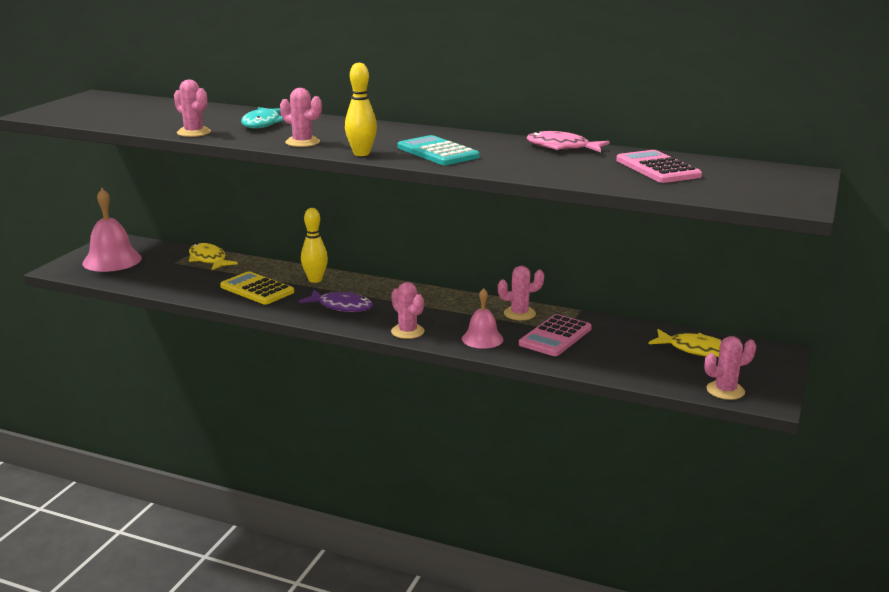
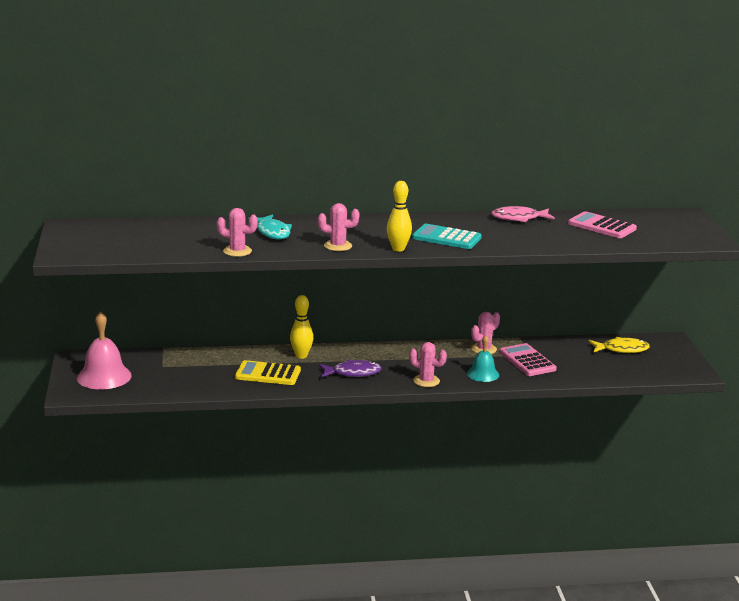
camera: 30 degrees left, 0 degrees up
(208, 260) = (188, 357): yellow fish -> none
(482, 339) = (483, 374): pink bell -> turquoise bell
(555, 336) = (527, 361): pink calculator -> pink calculator turned 150 degrees clockwise
(725, 390) = (667, 373): pink cactus -> none

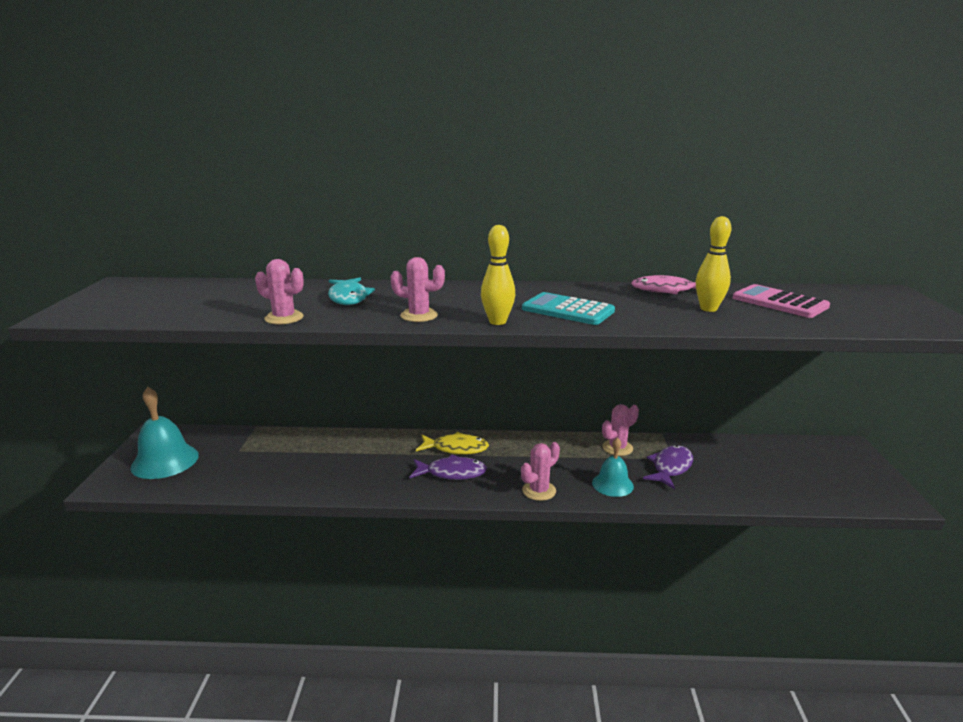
camera: 10 degrees right, 0 degrees up
(104, 376) = (165, 461): pink bell -> turquoise bell
(268, 374) = (351, 468): yellow calculator -> none
(301, 356) = (401, 445): yellow bowling pin -> yellow bowling pin (708, 309)
(426, 381) = (539, 491): pink cactus -> pink cactus turned 75 degrees counterclockwise
(527, 361) = (670, 467): pink calculator -> purple fish
(621, 349) = (790, 457): yellow fish -> yellow fish (456, 448)

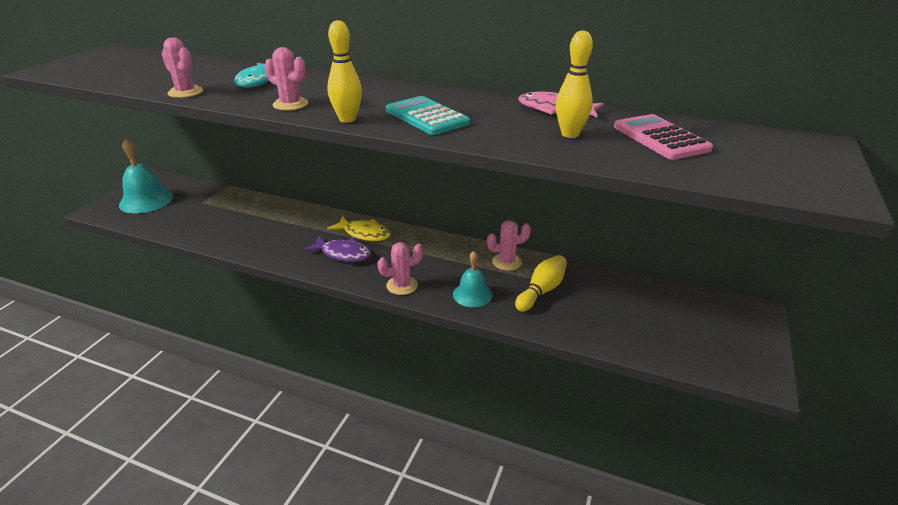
camera: 20 degrees right, 10 degrees up
(670, 467) = (541, 291): purple fish -> yellow bowling pin

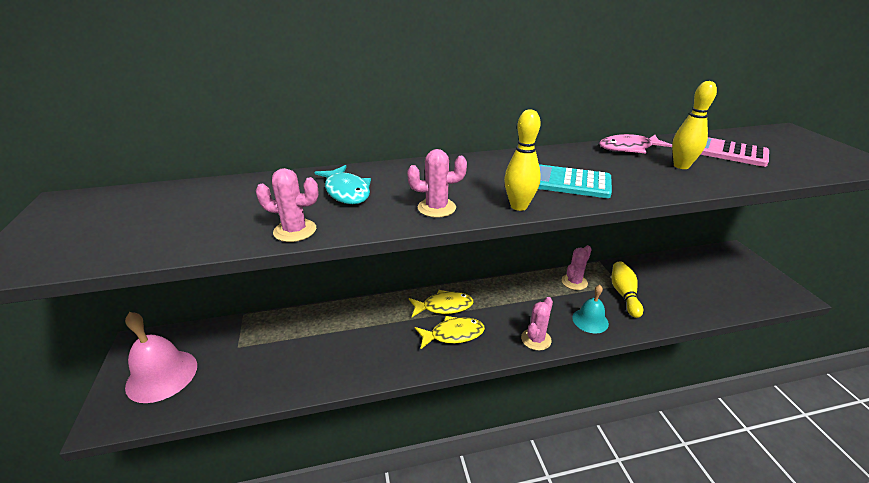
camera: 35 degrees left, 0 degrees up
(146, 200) = (162, 375): turquoise bell -> pink bell
(343, 254) = (453, 334): purple fish -> yellow fish

